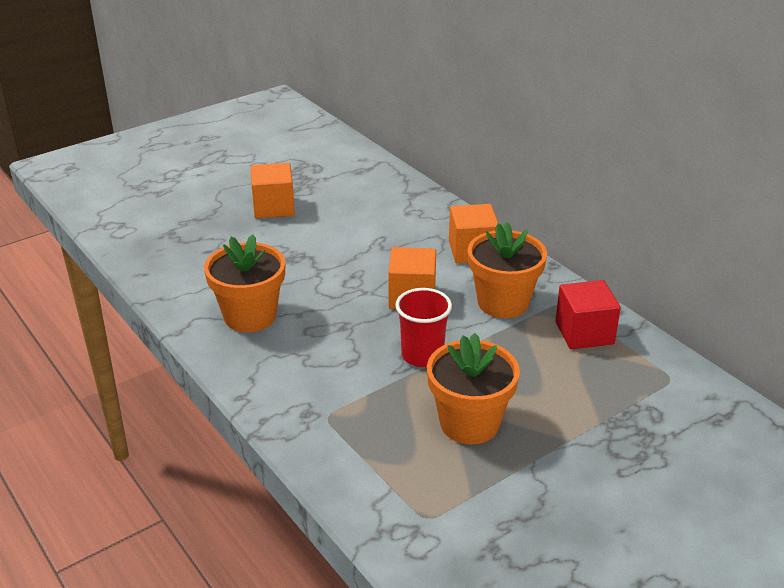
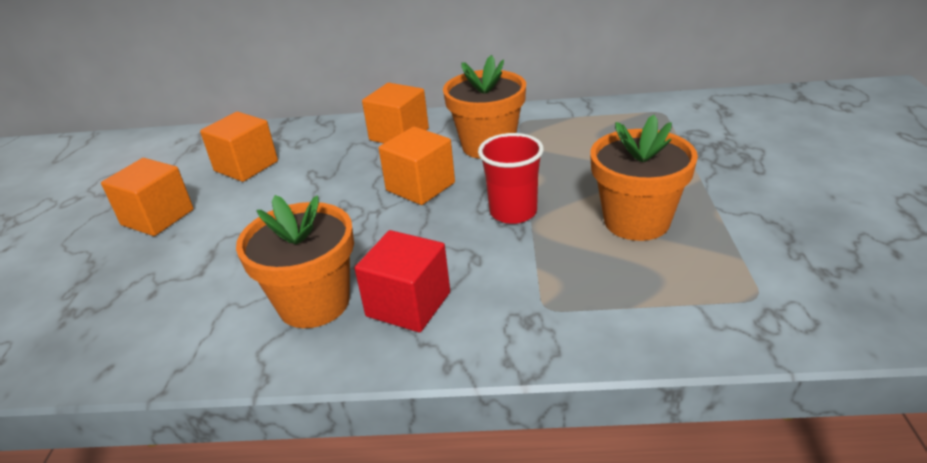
camera: 50 degrees left, 0 degrees up
(360, 206) = (246, 166): none -> orange cube
(584, 333) = (570, 125): red cube -> red cube (408, 304)

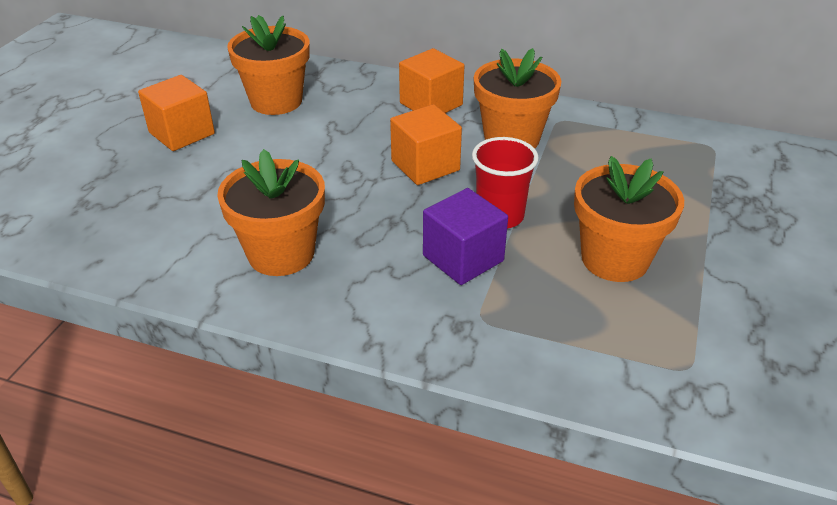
camera: 15 degrees right, 5 degrees up
(246, 166) = (276, 101): orange cube -> orange flower pot
(408, 304) = (360, 279): red cube -> none
(499, 258) = (463, 258): none -> purple cube

